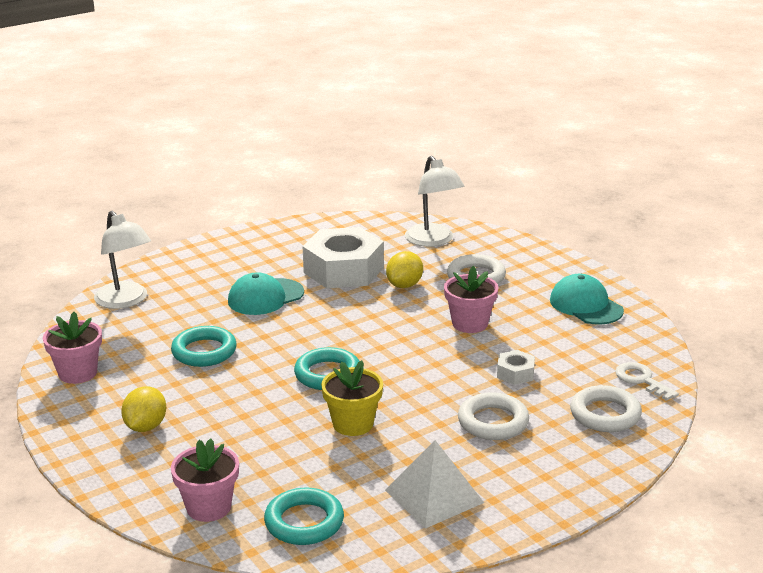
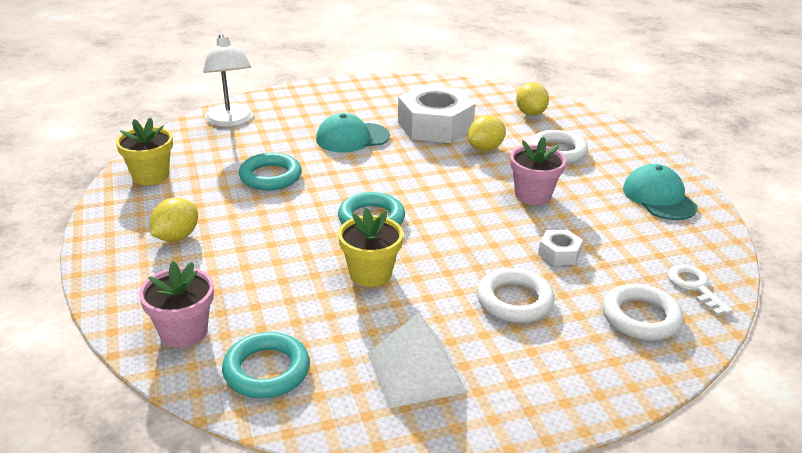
camera: 15 degrees right, 5 degrees up
(78, 373) = (150, 176): pink flower pot -> yellow flower pot
(433, 241) = (530, 113): white lamp -> yellow lemon

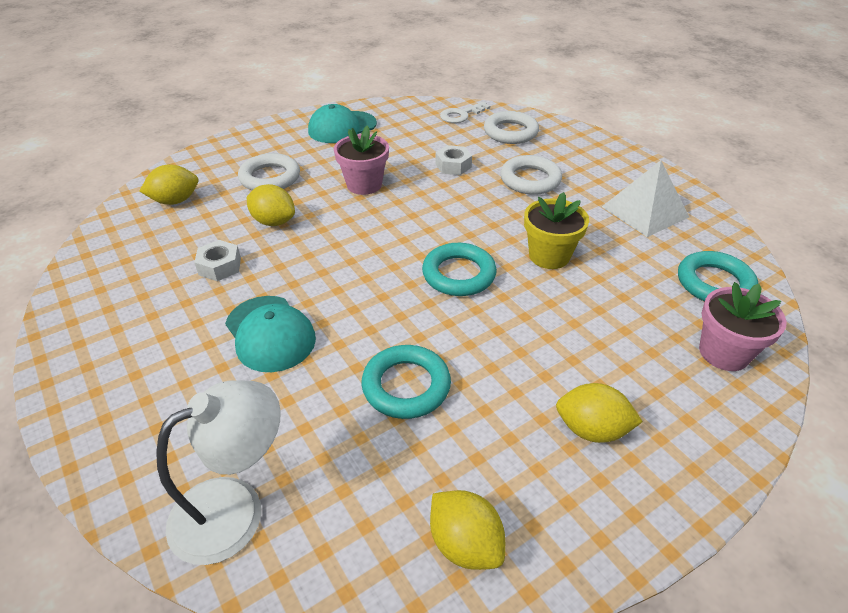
camera: 105 degrees left, 10 degrees up
(150, 176) = (465, 543): yellow flower pot -> yellow lemon
(435, 126) = (220, 266): white nut -> white nut, size x0.44

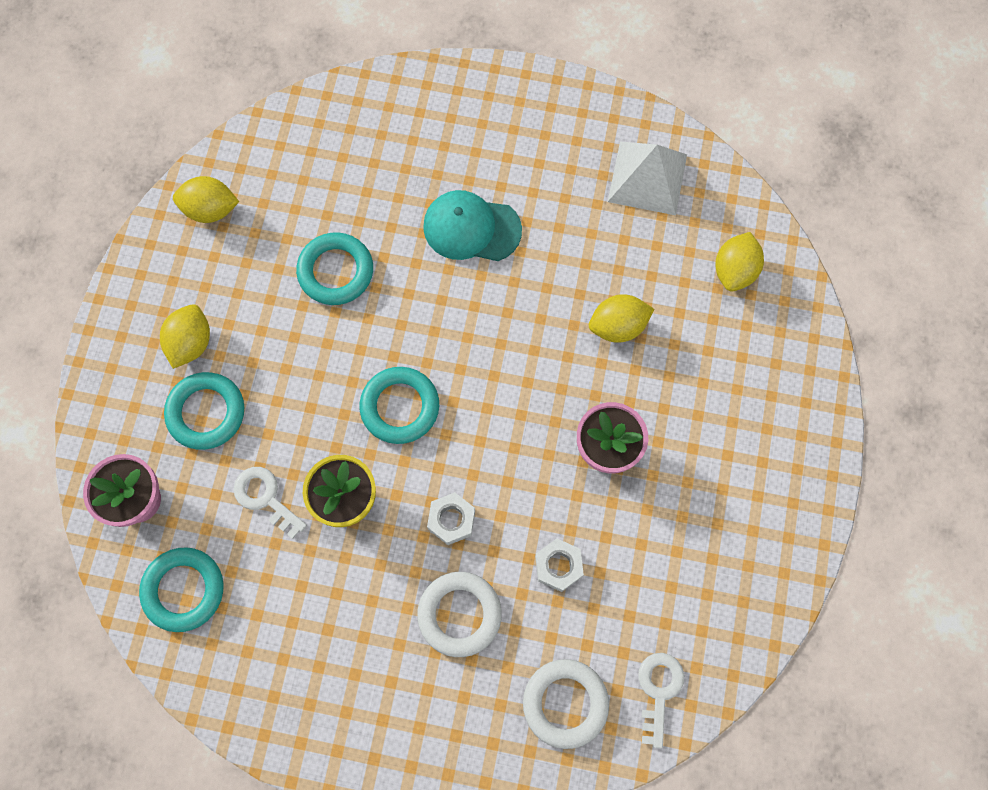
camera: 135 degrees right, 30 degrees up
(220, 266) = (589, 245): white nut -> white nut (451, 520)
(235, 508) = (348, 123): white lamp -> none
(270, 178) = (703, 376): white ring -> none
(342, 127) = (752, 527): turquoise cap -> none
(591, 429) = (191, 343): yellow lemon -> yellow lemon turned 45 degrees counterclockwise
(609, 290) = (265, 498): none -> white key
(617, 369) = (206, 412): none -> turquoise ring
(644, 211) = (307, 660): white pyramid -> white pyramid (647, 177)

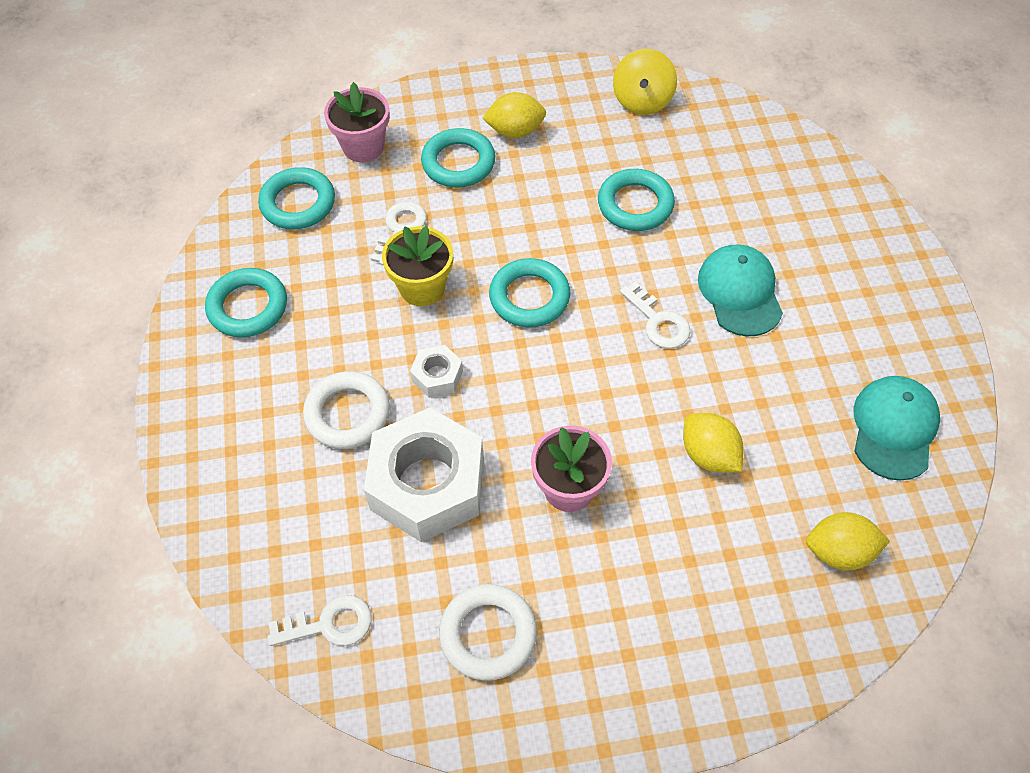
camera: 70 degrees right, 15 degrees down
(210, 209) = (642, 101): yellow lemon -> yellow spinning top
(296, 677) = (248, 307): none -> turquoise ring
(473, 308) = (658, 321): none -> white key
(558, 566) = (427, 484): white nut -> white nut, size x2.25
(565, 703) = (289, 537): white ring -> white ring (488, 634)
(647, 177) = (894, 428): white pyramid -> turquoise cap

